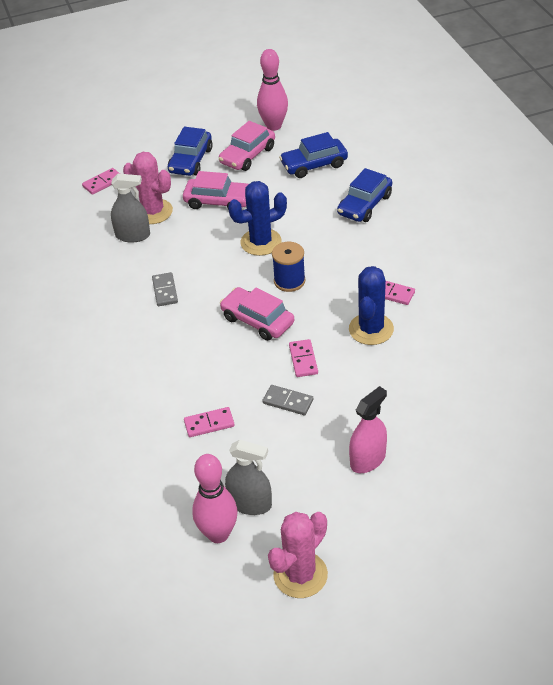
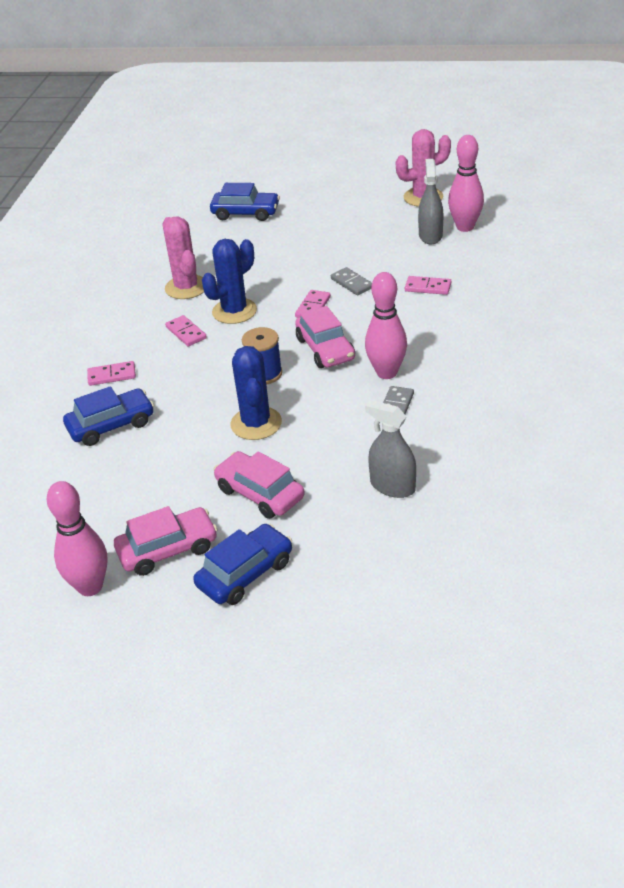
camera: 150 degrees left, 5 degrees down
(103, 183) = (387, 586): pink domino -> pink domino (112, 375)
(153, 212) = (348, 510): pink cactus -> pink cactus (186, 287)
(190, 317) = (386, 373): none -> pink bowling pin
(250, 503) = (430, 236): grey spray bottle -> grey spray bottle turned 45 degrees clockwise
(261, 242) = (256, 423): blue cactus -> blue cactus turned 75 degrees clockwise
(314, 165) = (106, 499): blue car -> blue car (245, 213)
(367, 459) = (325, 236): pink spray bottle -> none

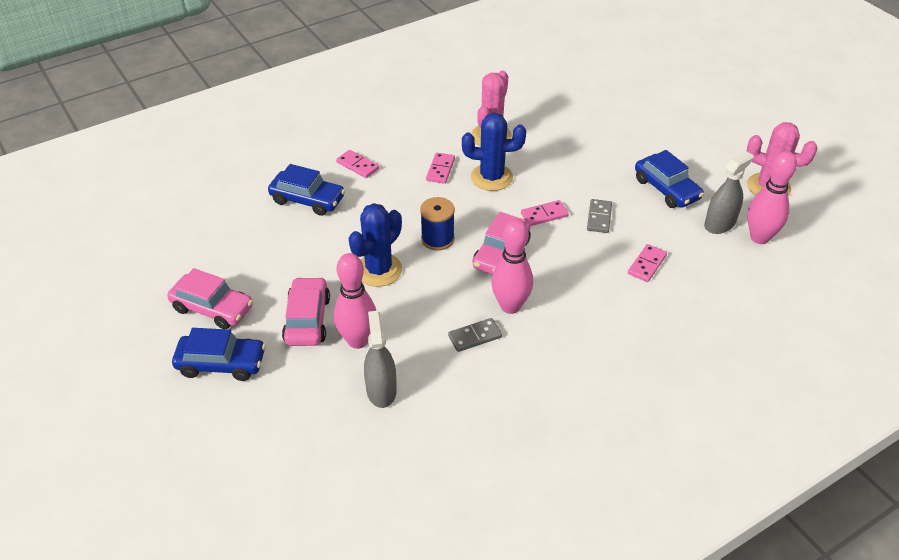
camera: 45 degrees right, 5 degrees up
(90, 587) = (149, 293): pink bowling pin -> pink bowling pin (358, 340)
(245, 213) = (616, 106): blue car -> blue car (666, 189)
(428, 287) = (647, 265): pink domino -> pink domino turned 60 degrees clockwise

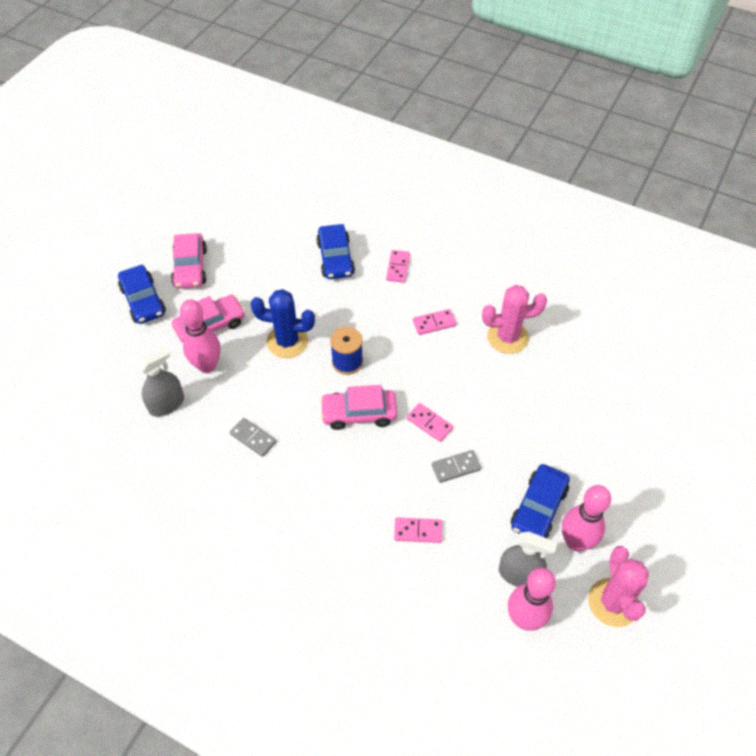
camera: 60 degrees right, 10 degrees up
(491, 177) = (451, 363): blue cactus -> none
(510, 306) = (301, 447): pink bowling pin -> pink bowling pin (576, 542)

